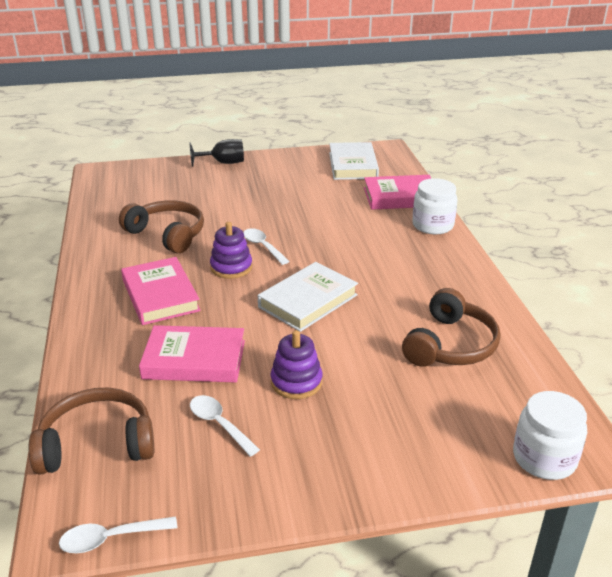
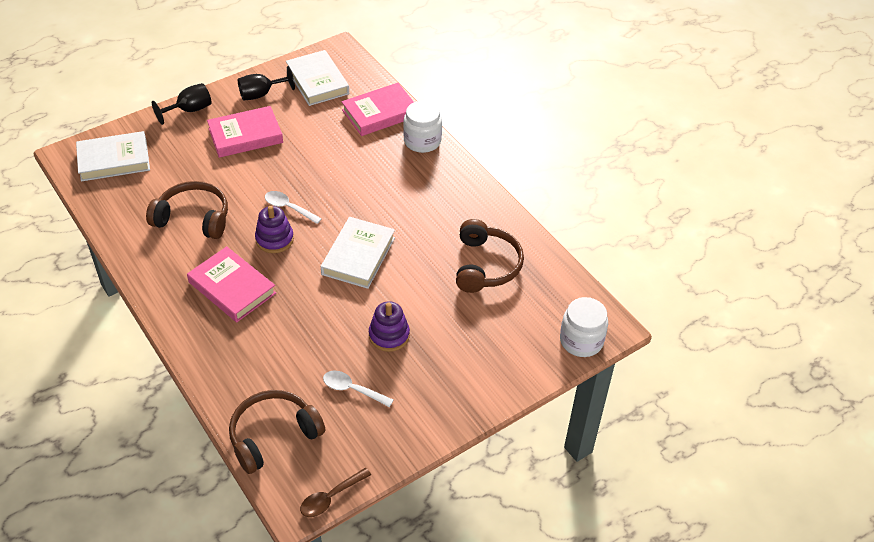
camera: 25 degrees left, 15 degrees up
(110, 538) = (330, 497): white spoon -> brown spoon
(133, 181) = (114, 160): none -> white book
(194, 360) = (300, 341): pink book -> pink book (245, 136)
(294, 164) = (261, 94): none -> black goblet

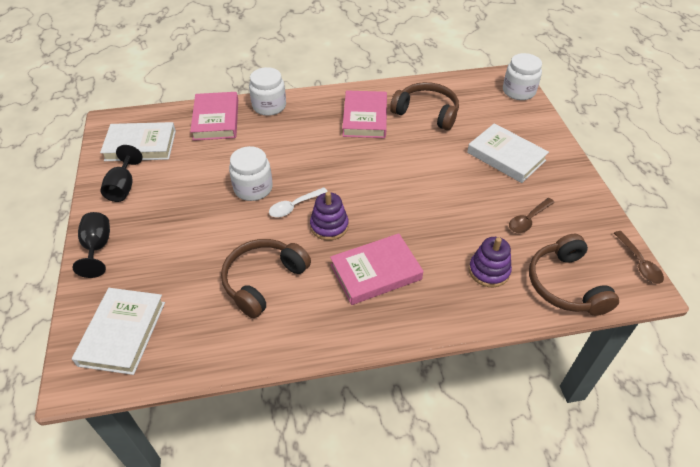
camera: 65 degrees left, 0 degrees up
(245, 136) = (173, 212): pink book -> pink book (365, 118)
(298, 173) = (253, 188): none -> white jar
(352, 389) = (528, 220): white spoon -> brown spoon
(358, 256) = (380, 177): white book -> white book (506, 156)
(389, 335) = (477, 183): purple stacking toy -> purple stacking toy (489, 271)

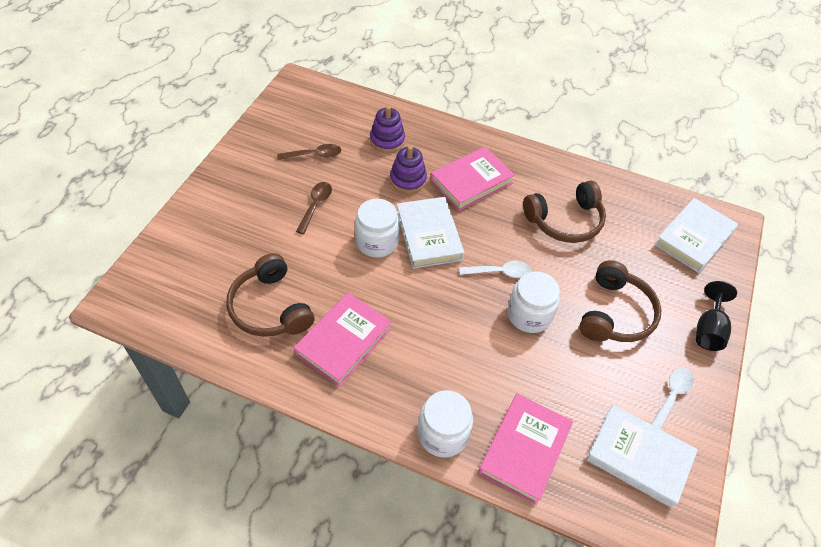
camera: 150 degrees left, 5 degrees up
(123, 187) = (672, 396): black goblet -> white spoon
(329, 226) = (481, 236): purple stacking toy -> purple stacking toy (408, 180)
(376, 272) = (471, 182): pink book -> pink book turned 45 degrees counterclockwise
(506, 156) = (259, 213): white book -> white book (429, 235)
(518, 91) = (139, 276): white jar -> white jar (377, 242)
(565, 285) = (346, 107): brown headphones -> brown headphones (615, 314)
(639, 263) = (279, 93): brown spoon -> brown spoon (315, 205)

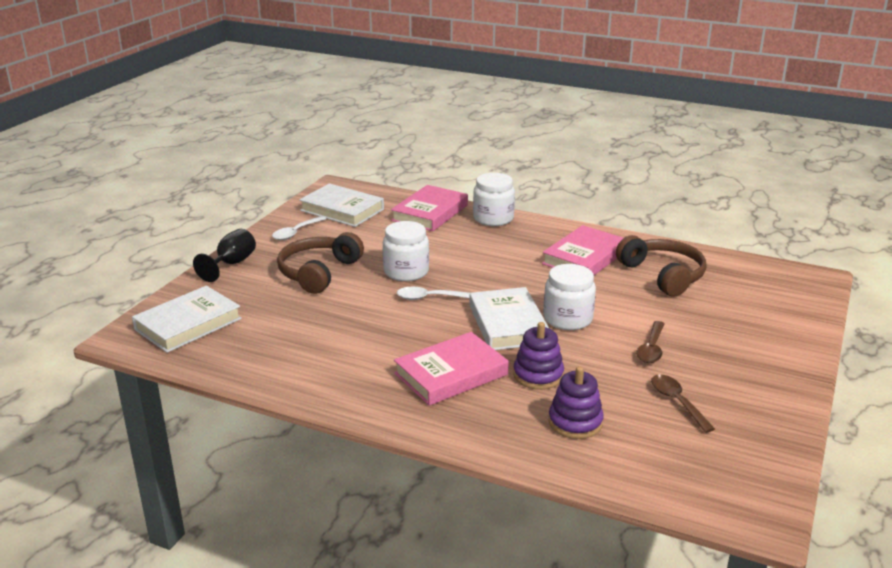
camera: 175 degrees left, 25 degrees down
(314, 155) = (677, 402): brown spoon -> brown spoon turned 75 degrees clockwise
(565, 221) = (338, 337): brown headphones -> none

